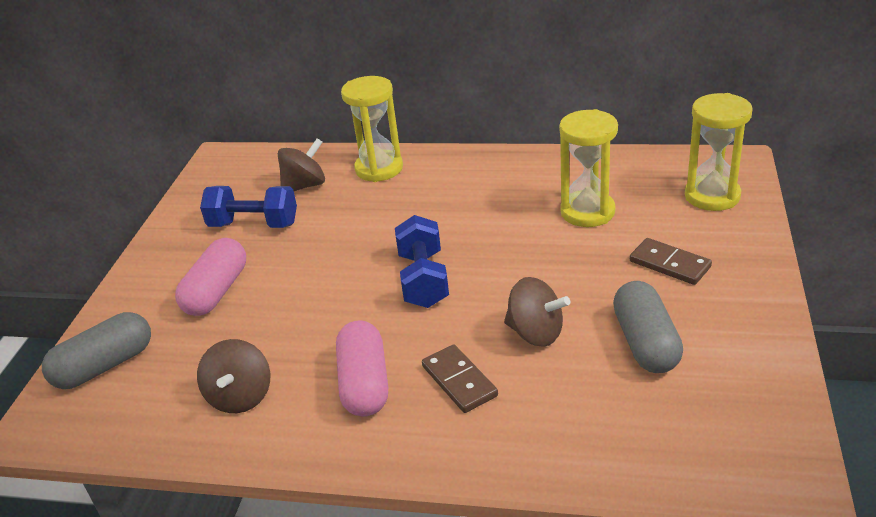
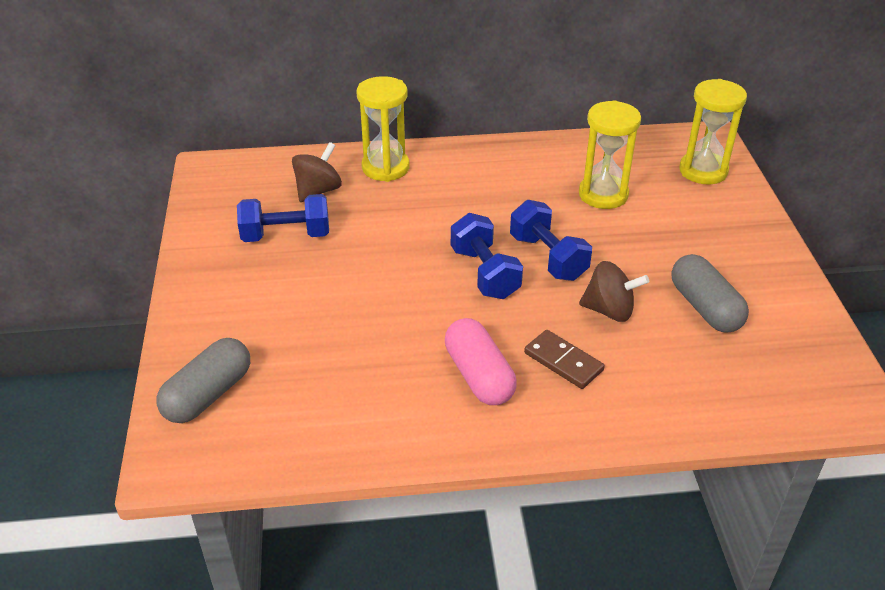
camera: 20 degrees left, 5 degrees up
(216, 291) = (285, 307): pink capsule -> none
(240, 397) = (366, 404): brown spinning top -> none
(496, 271) = (548, 257): none -> blue dumbbell
(670, 264) = (694, 236): brown domino -> none

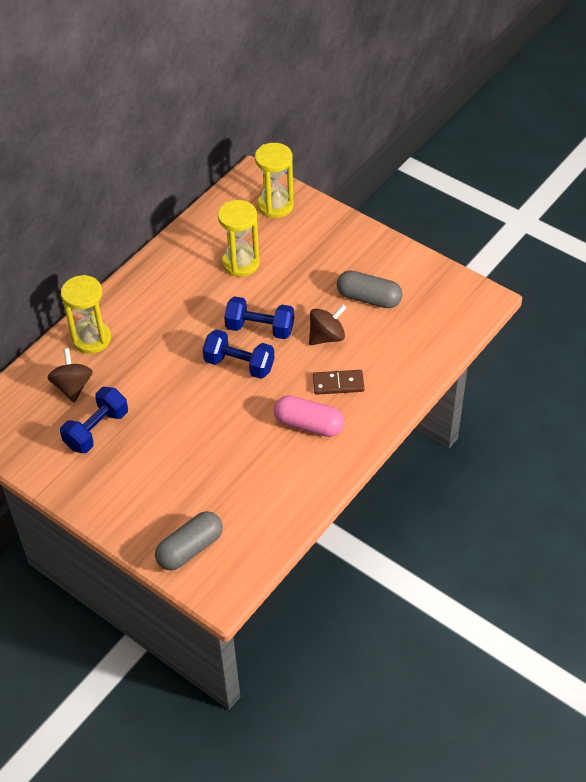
camera: 45 degrees left, 10 degrees up
(208, 394) = (190, 549): grey capsule -> grey capsule turned 60 degrees clockwise

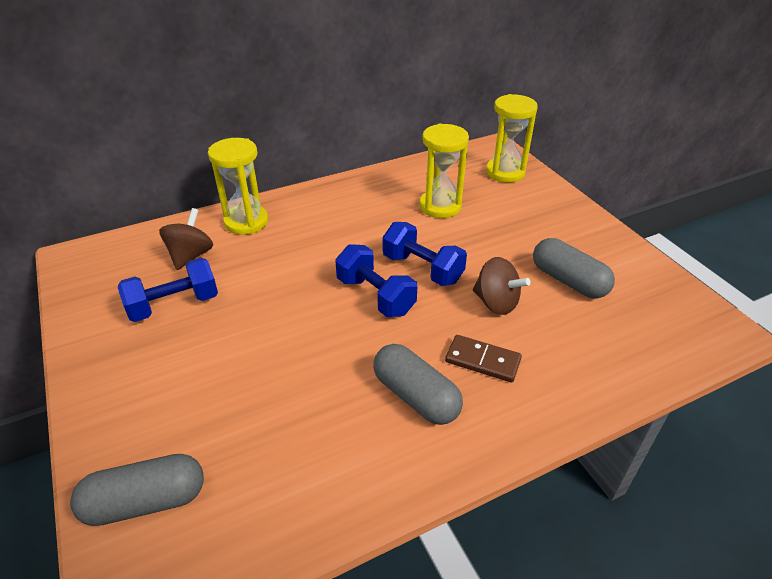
camera: 25 degrees right, 10 degrees down
(308, 425) = (415, 396): pink capsule -> grey capsule
(327, 336) = (496, 303): brown spinning top -> brown spinning top turned 45 degrees clockwise

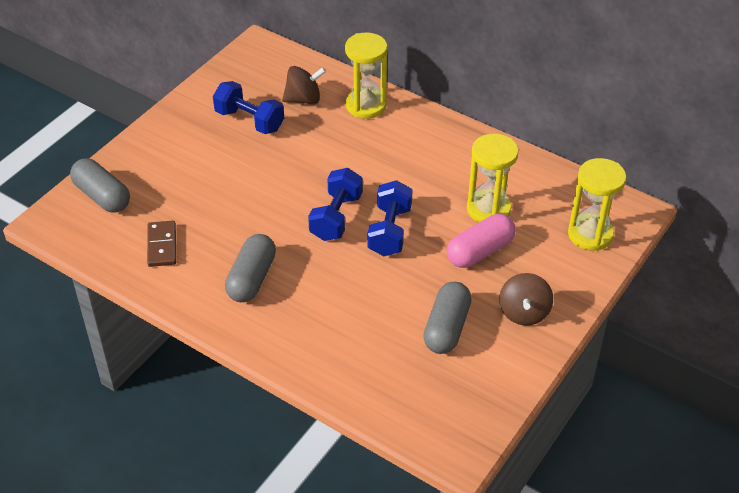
camera: 60 degrees right, 5 degrees up
(482, 361) = (310, 302): brown domino -> brown domino (162, 245)
(486, 228) = (480, 251): none -> pink capsule
(496, 303) = (381, 290): brown spinning top -> brown spinning top (524, 313)

